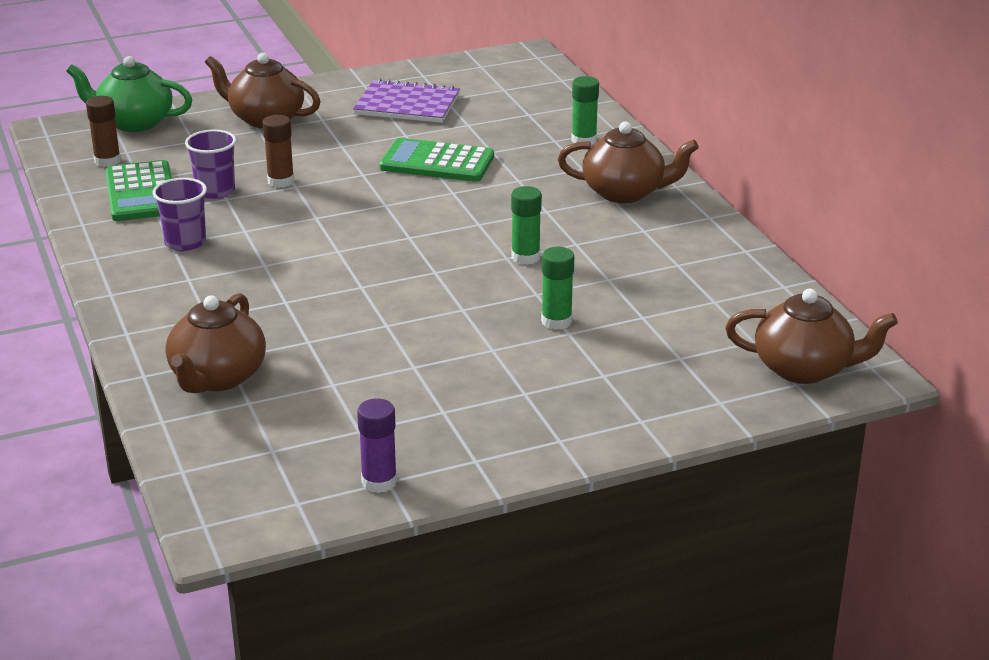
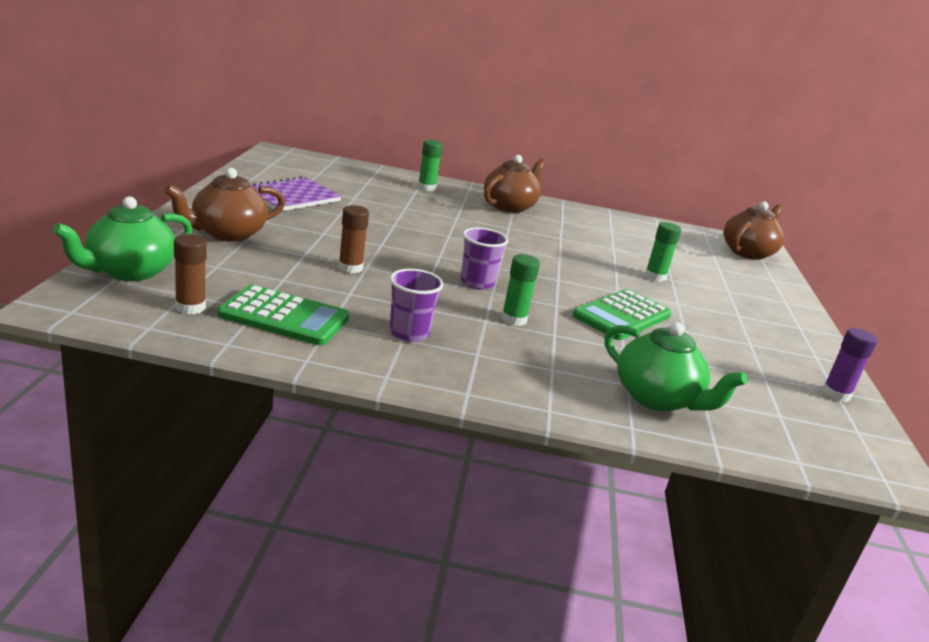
camera: 65 degrees left, 5 degrees down
(215, 191) = (330, 292): purple cup -> purple cup (477, 283)
(217, 378) = (657, 398): brown teapot -> green teapot
(437, 162) = (397, 223): green calculator -> green calculator (622, 316)
(525, 257) = (565, 253): green glue stick -> green glue stick (514, 319)

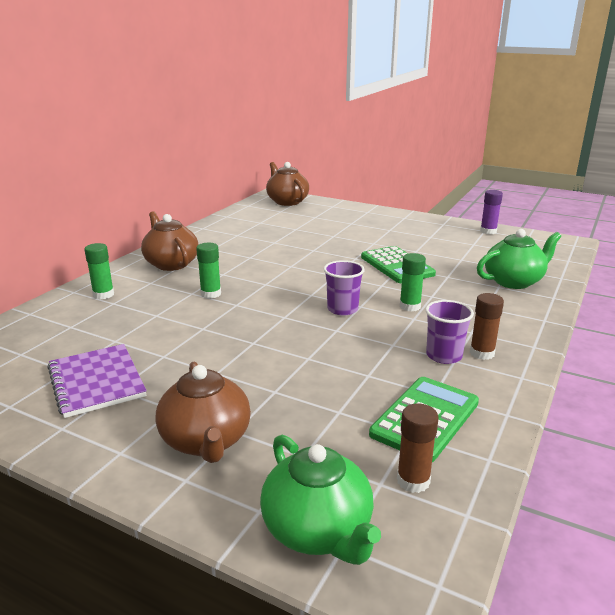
camera: 65 degrees left, 0 degrees up
(350, 268) = (310, 367): brown glue stick -> brown glue stick (482, 353)
(655, 277) = (329, 240): green glue stick -> green glue stick (211, 294)

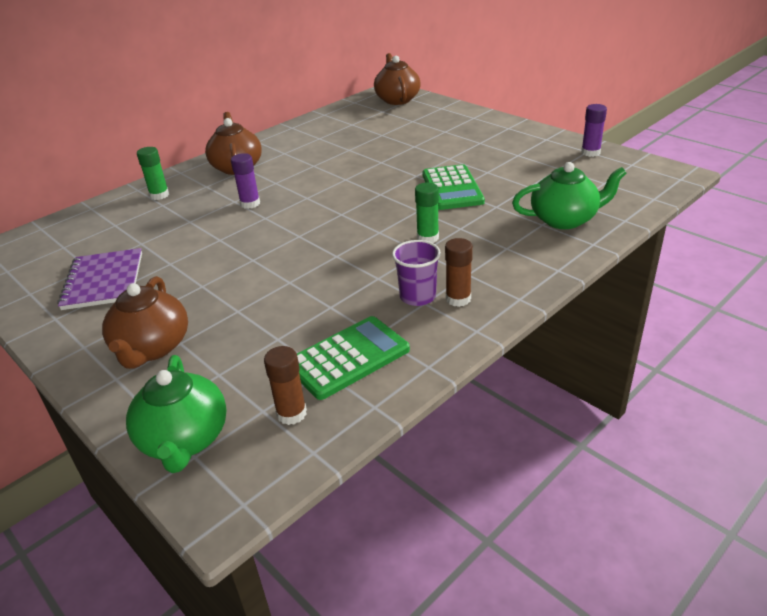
camera: 20 degrees right, 10 degrees up
(211, 294) = (250, 204): green glue stick -> purple glue stick
(342, 309) = (359, 233): purple cup -> none

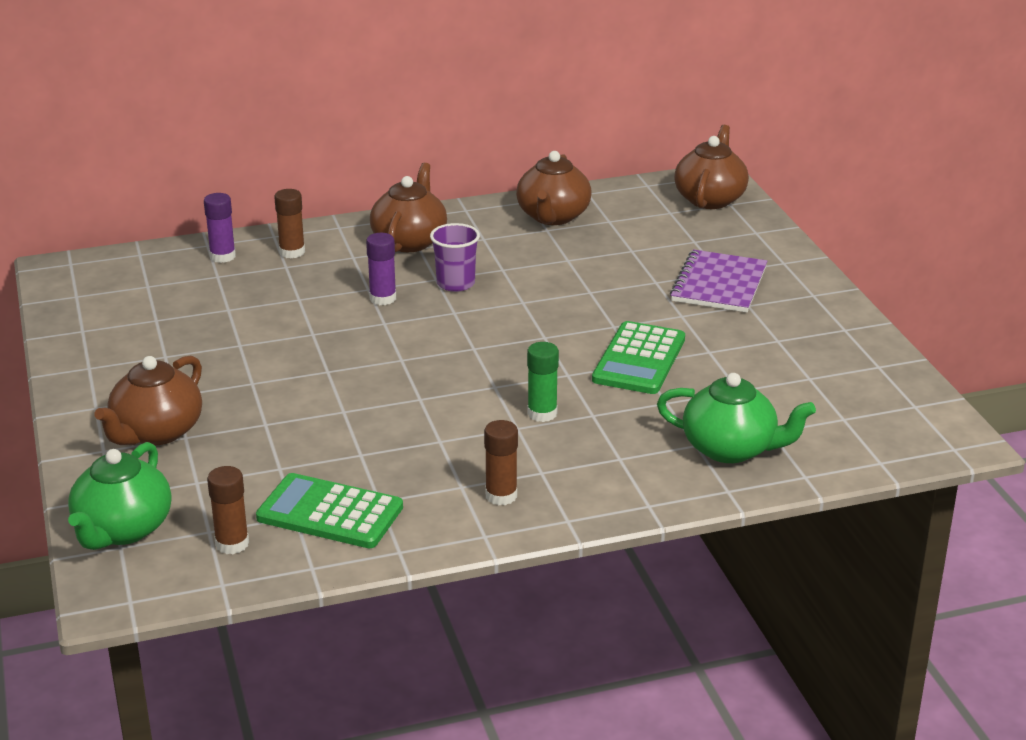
camera: 25 degrees right, 5 degrees down
(104, 281) = (161, 342): purple notebook -> purple notebook (719, 284)
(159, 195) = (292, 252): green glue stick -> brown glue stick
(316, 131) = (553, 217): none -> brown teapot
(348, 358) = (330, 513): green calculator -> green calculator turned 150 degrees counterclockwise
(417, 296) = (461, 477): purple cup -> purple cup (455, 283)
(590, 152) = (880, 370): purple glue stick -> purple glue stick (222, 256)

